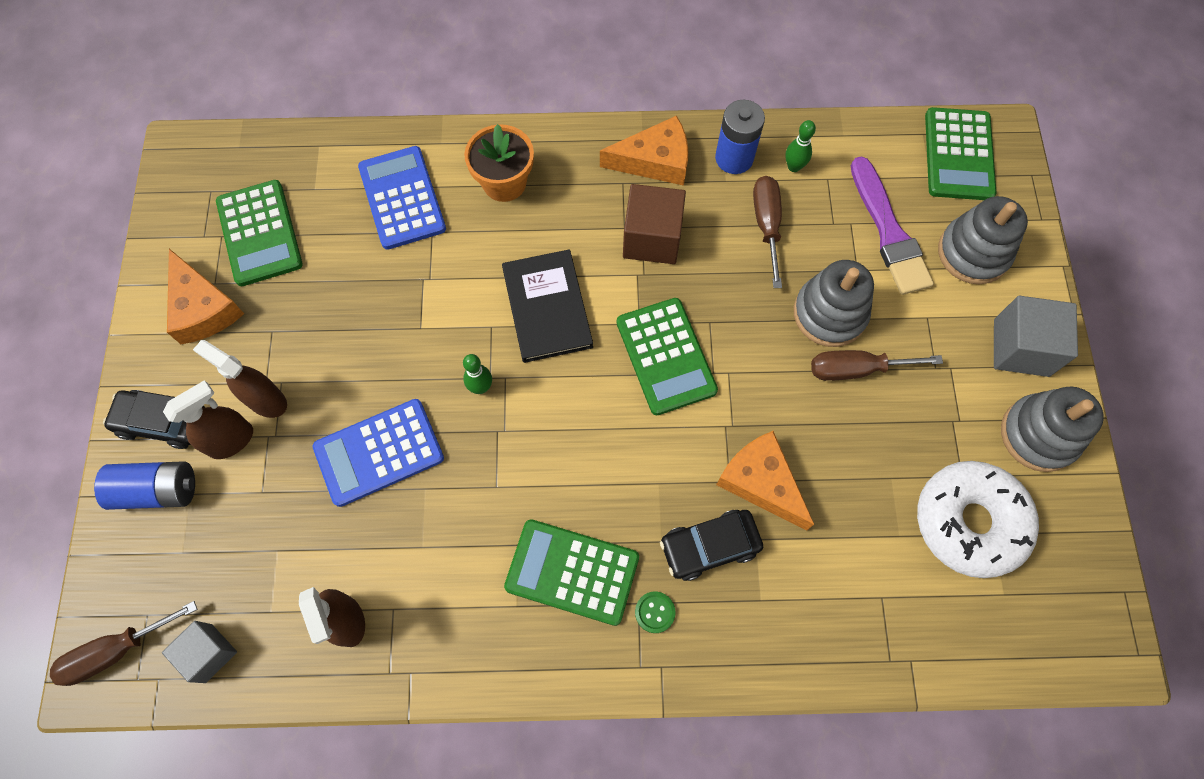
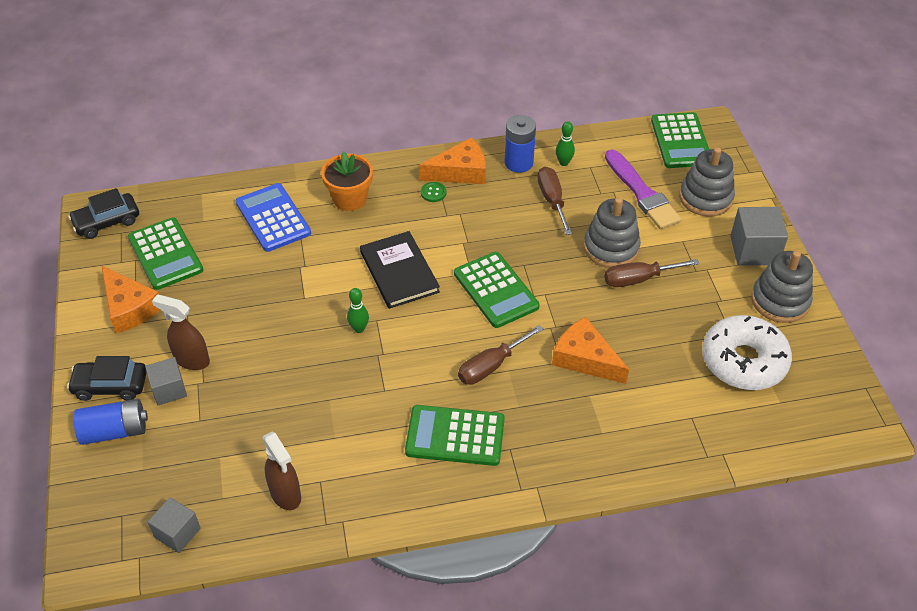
camera: 10 degrees left, 20 degrees down
(116, 651) = (100, 543): brown screwdriver -> brown screwdriver (491, 366)
(232, 440) = (169, 390): brown spray bottle -> grey cube
(379, 452) = (288, 381): blue calculator -> none
(652, 238) = (469, 219): brown cube -> none
(655, 612) = (524, 452): green button -> green button (433, 193)
(709, 546) = (556, 404): black car -> black car (107, 222)

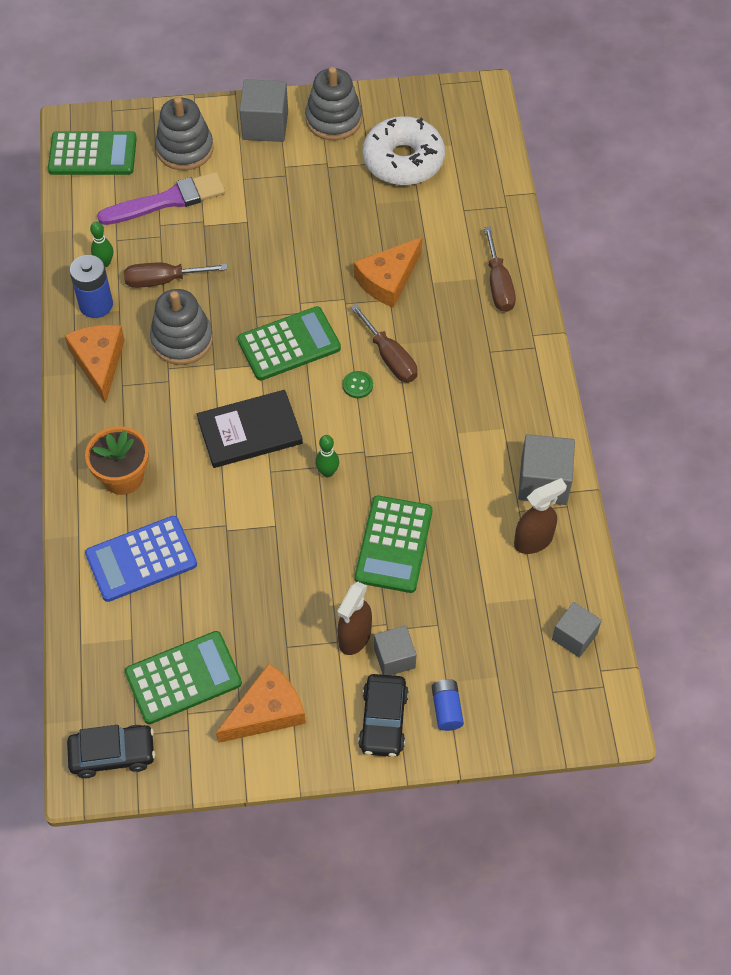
camera: 85 degrees left, 10 degrees up
(107, 222) = (113, 754): black car -> black car turned 75 degrees counterclockwise
(115, 431) = (446, 709): blue battery -> blue battery, size x0.65
(354, 502) = (543, 482): none -> grey cube
(433, 193) = (129, 391): green button -> green button (357, 385)
(455, 436) = (472, 394): green calculator -> green calculator (393, 544)
(611, 248) = (244, 238): grey stacking toy -> grey stacking toy (182, 340)
(638, 279) = (290, 222): brown screwdriver -> brown screwdriver (498, 285)

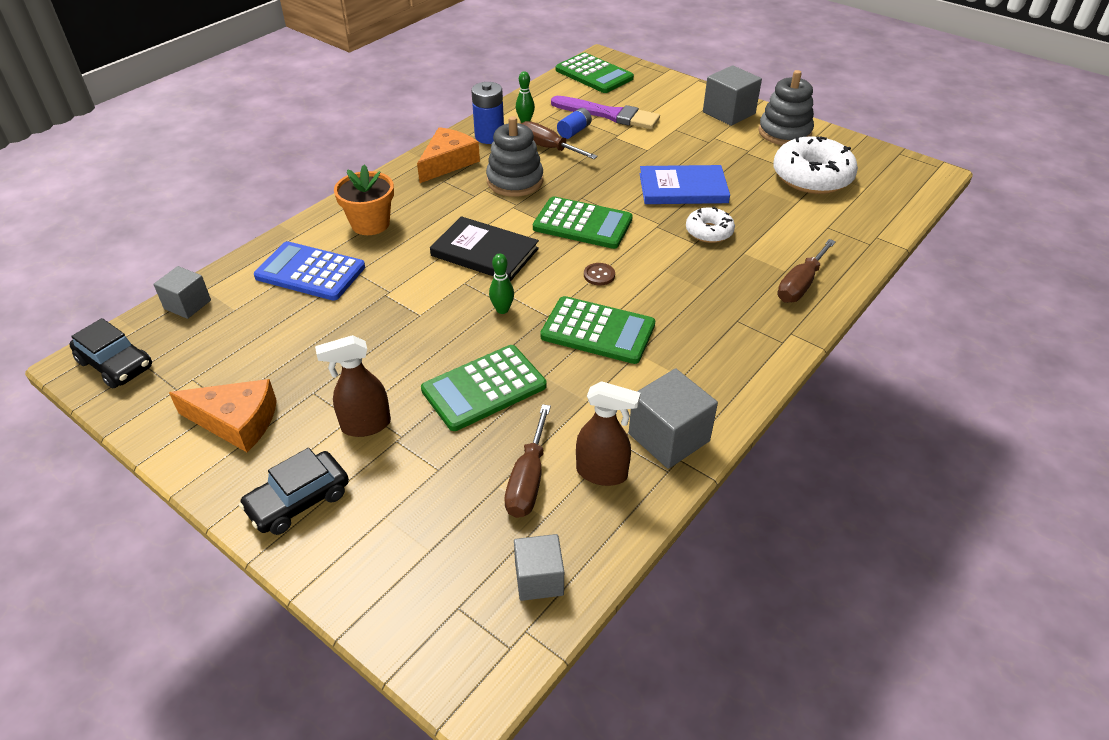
camera: 45 degrees right, 15 degrees down
(183, 678) = (224, 356): green calculator -> green calculator (598, 331)
(185, 149) = (656, 98): grey stacking toy -> none
(322, 246) = (683, 188): none -> blue book
(357, 385) = (599, 275): green button -> brown button
(388, 280) = (709, 232): orange cheese -> white donut
(390, 357) = (647, 274): brown screwdriver -> brown screwdriver (528, 480)
(394, 658) = (372, 464): grey cube -> grey cube (187, 304)
(446, 709) = (355, 537): blue battery -> blue battery (574, 131)

